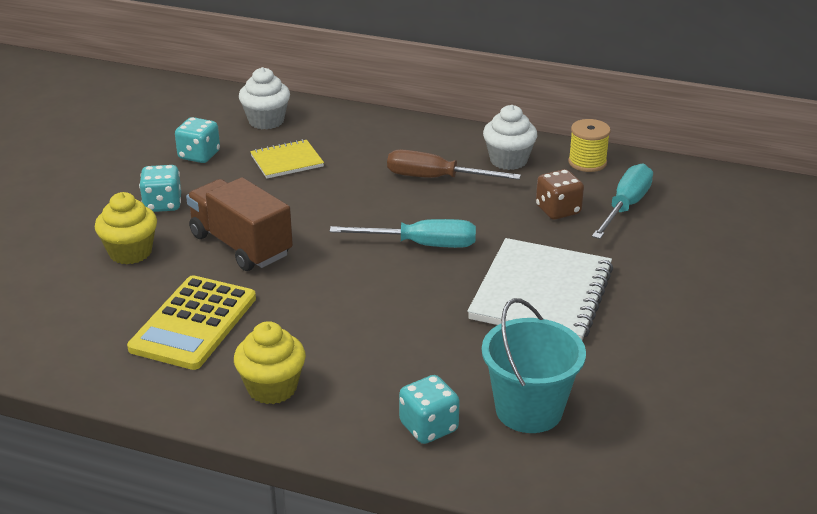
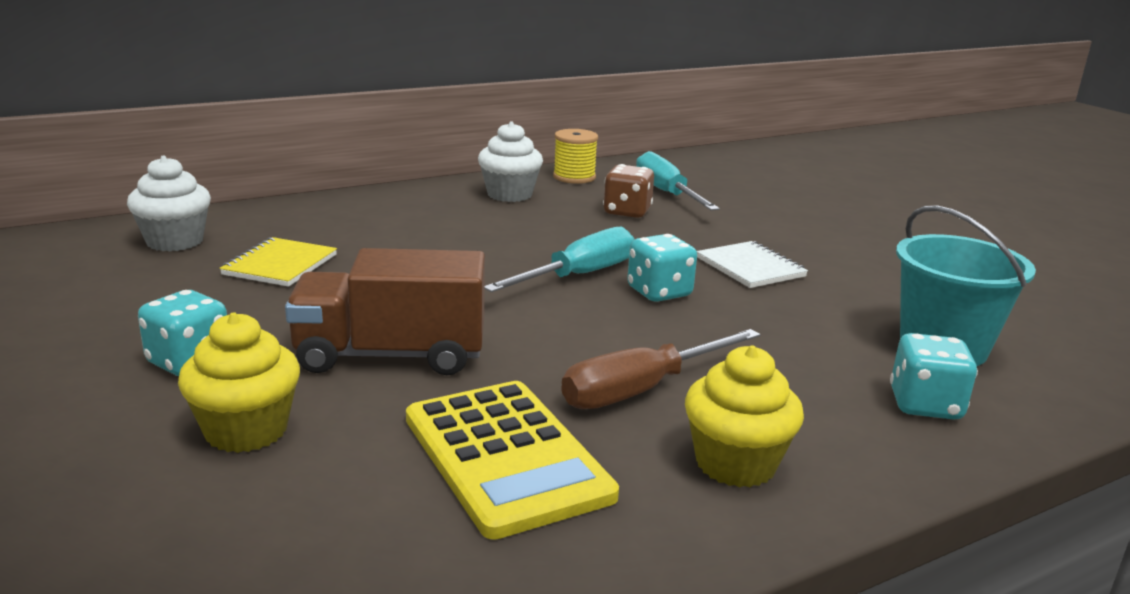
camera: 50 degrees left, 10 degrees down
(199, 155) = (142, 298): turquoise dice -> turquoise dice (659, 292)
(436, 178) = (475, 226): brown screwdriver -> brown screwdriver (642, 390)
(541, 293) = (750, 267): white notebook -> white notebook, size x0.53

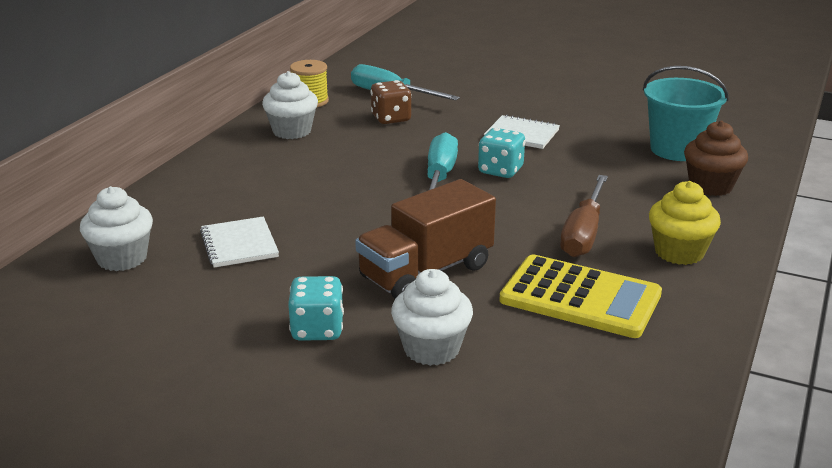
camera: 35 degrees left, 5 degrees up
(246, 430) = (431, 349): yellow cupcake -> white cupcake
(280, 265) = (239, 244): yellow notebook -> white notebook
(925, 405) = (710, 186): turquoise dice -> brown cupcake

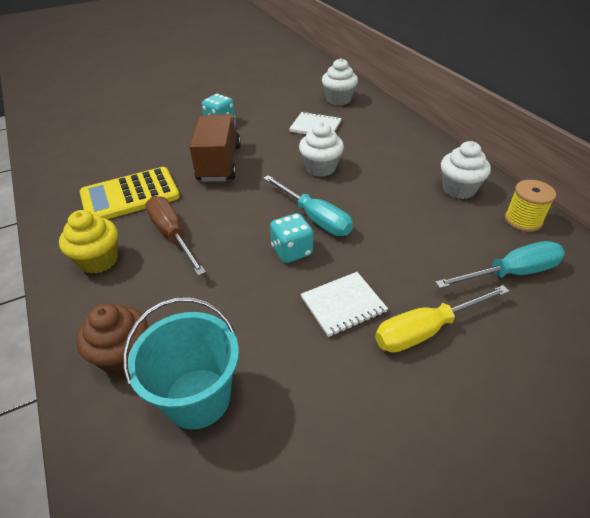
camera: 130 degrees right, 15 degrees up
(391, 118) = (447, 245): brown dice -> none
(431, 349) = (167, 140): white cupcake -> white cupcake (320, 168)
(496, 106) = (426, 330): none -> yellow screwdriver

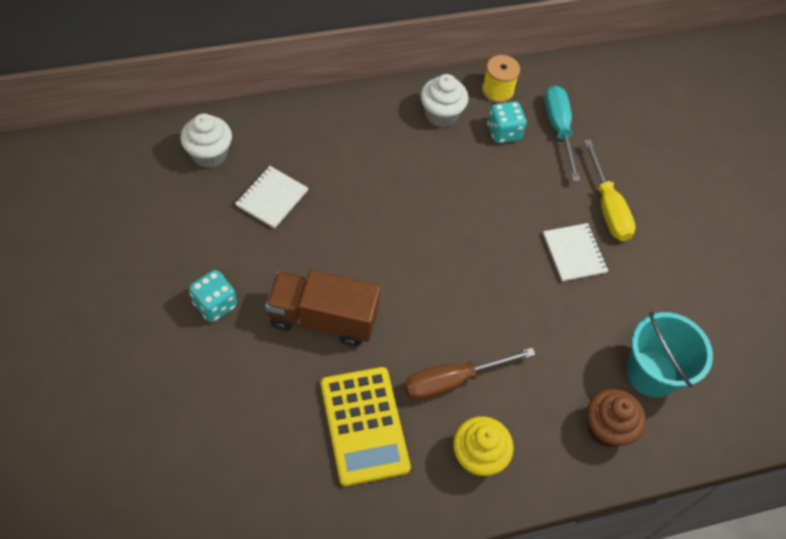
camera: 85 degrees left, 15 degrees up
(292, 251) = (500, 275): turquoise dice -> turquoise dice (503, 132)
(314, 218) = (455, 245): turquoise screwdriver -> none
(320, 168) = (368, 217): white cupcake -> none

